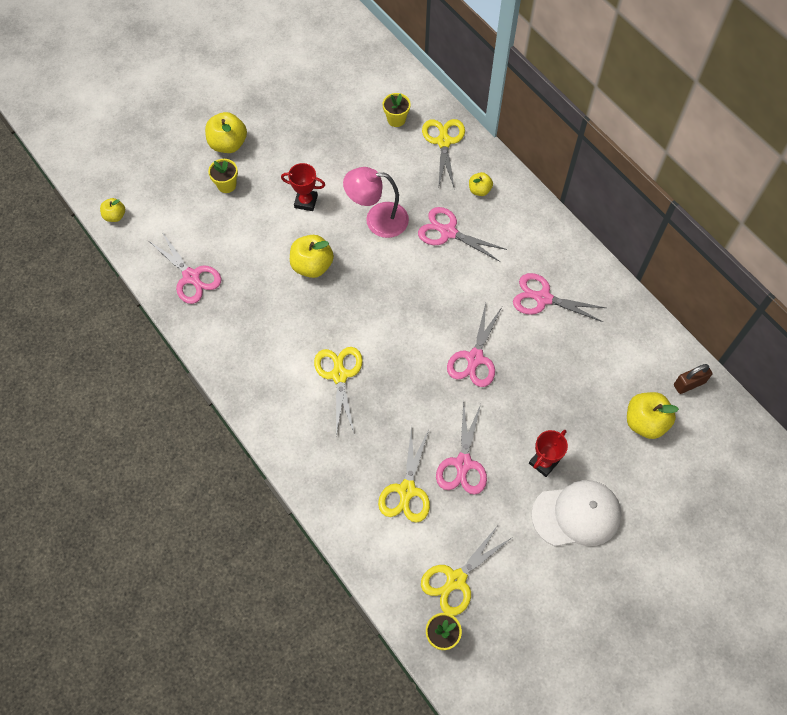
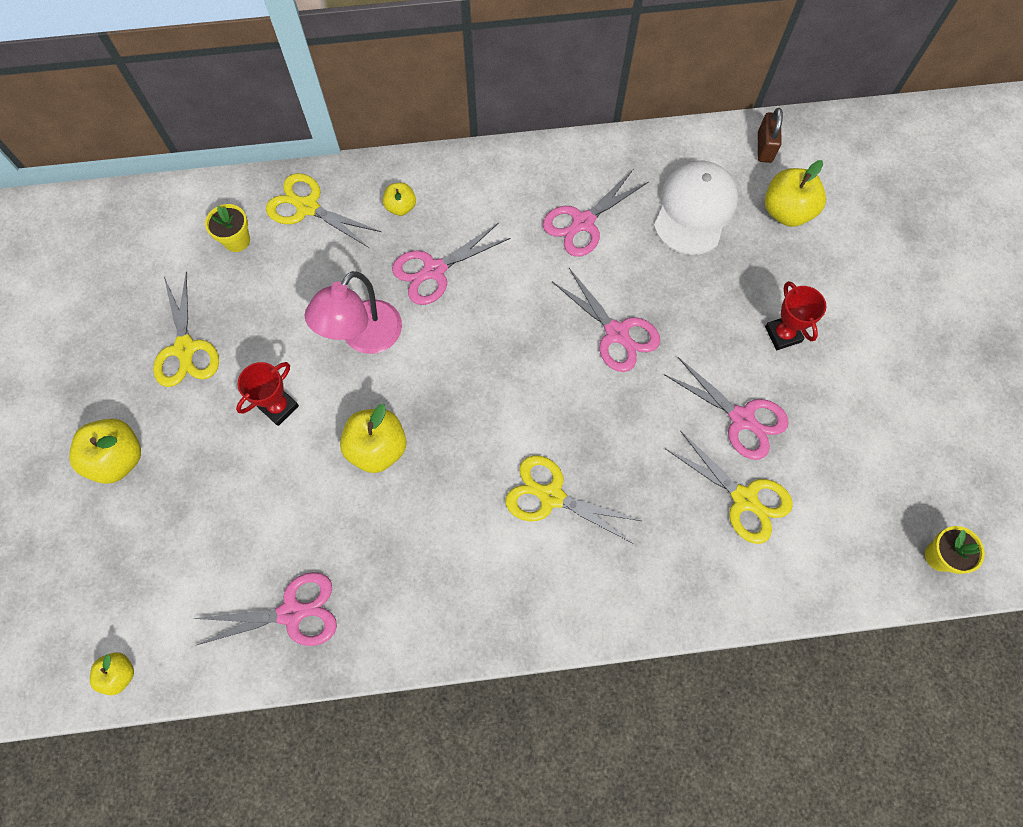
camera: 60 degrees left, 5 degrees up
(226, 185) = (181, 493): yellow flower pot -> none
(456, 580) = (879, 503): yellow scissors -> yellow scissors (185, 348)
(576, 514) = (859, 337): white cap -> white cap (694, 209)

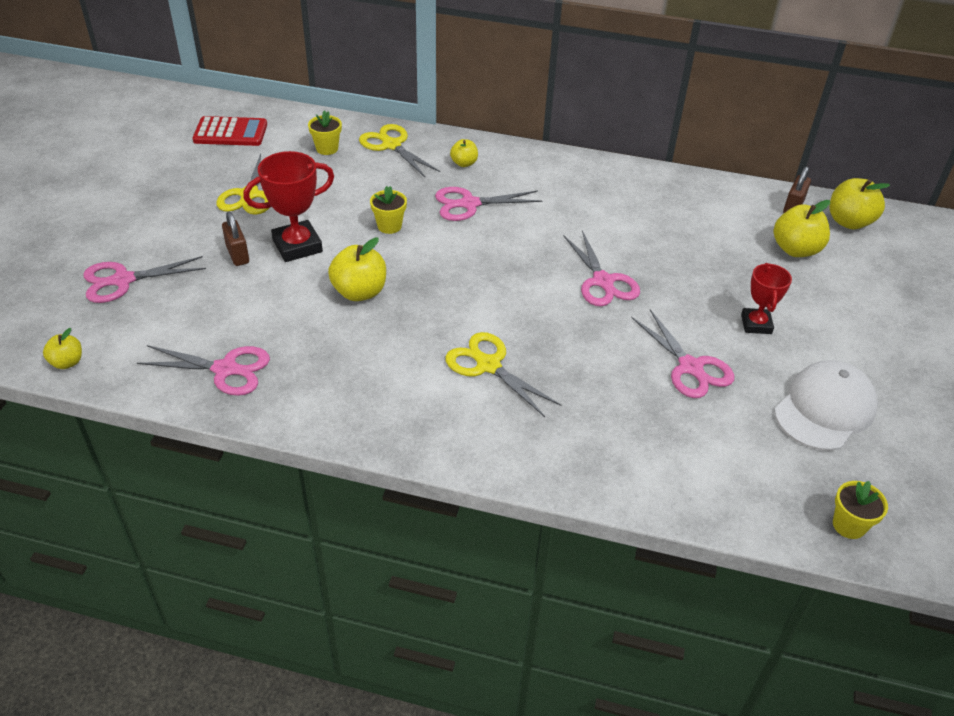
camera: 20 degrees right, 25 degrees down
(110, 255) = (230, 132): none -> red calculator
(118, 459) = (157, 239): yellow apple -> yellow apple (849, 222)
(220, 446) = (237, 254): none -> brown padlock
(278, 407) = (297, 246): red trophy -> red trophy, size x1.57
(364, 337) = (389, 226): pink lamp -> yellow flower pot
(583, 222) = (609, 209): pink scissors -> pink scissors (123, 280)
(694, 209) = (711, 227): white cap -> white cap (824, 409)
(744, 498) = (666, 421): yellow scissors -> none

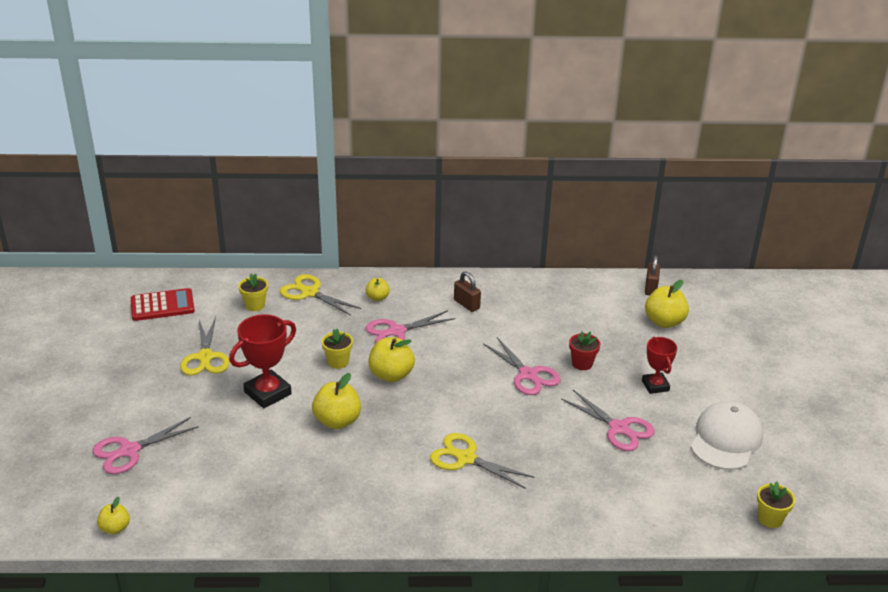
camera: 15 degrees left, 10 degrees down
(225, 369) = (254, 505): pink scissors -> none
(237, 254) = (219, 410): brown padlock -> brown padlock (466, 304)
(674, 280) = (582, 363): none -> red flower pot
(849, 222) = (696, 292): yellow apple -> yellow apple (391, 375)

